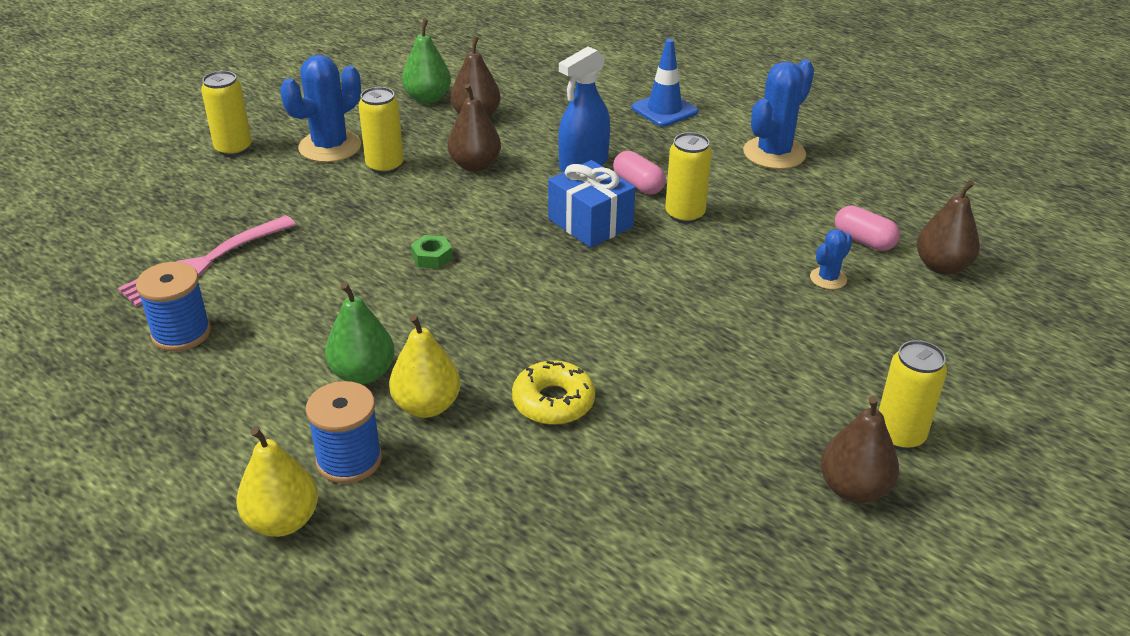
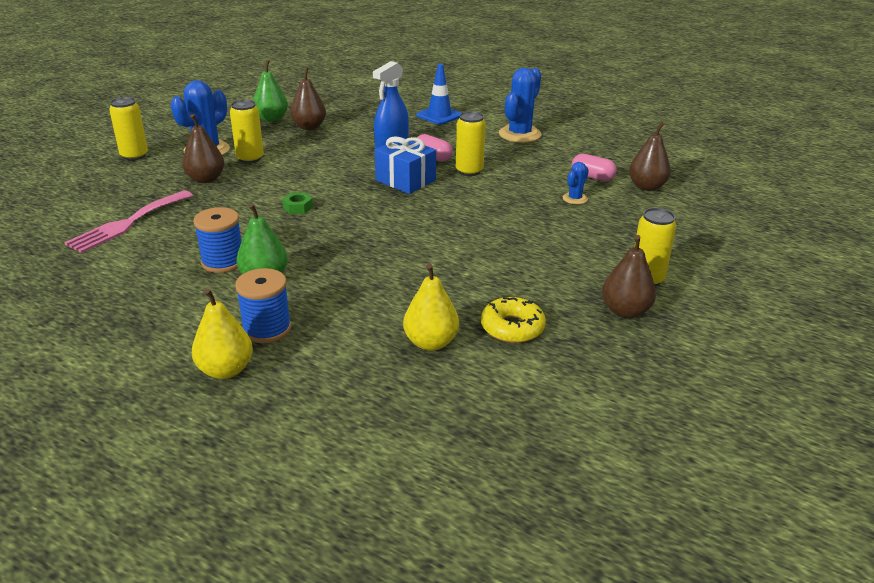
camera: 10 degrees left, 5 degrees down
(181, 333) = (120, 266): blue spool -> blue spool (223, 262)
(426, 406) = (316, 292): yellow pear -> yellow pear (430, 342)
(475, 165) = (315, 154): brown pear -> brown pear (206, 179)
(553, 402) = (407, 282): yellow donut -> yellow donut (512, 327)

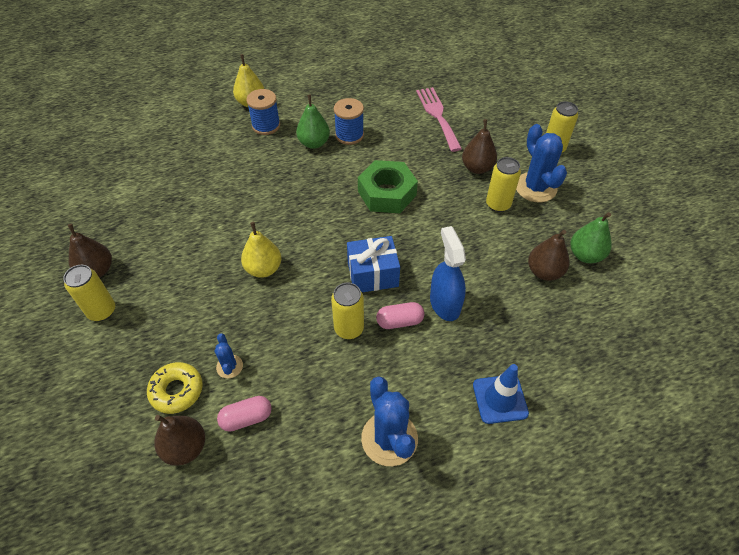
camera: 130 degrees right, 20 degrees up
(298, 207) = (387, 193): green nut -> green nut, size x2.40
(430, 342) = (183, 173): yellow pear -> yellow pear (263, 269)
(512, 327) = (152, 210): yellow donut -> yellow donut (177, 391)

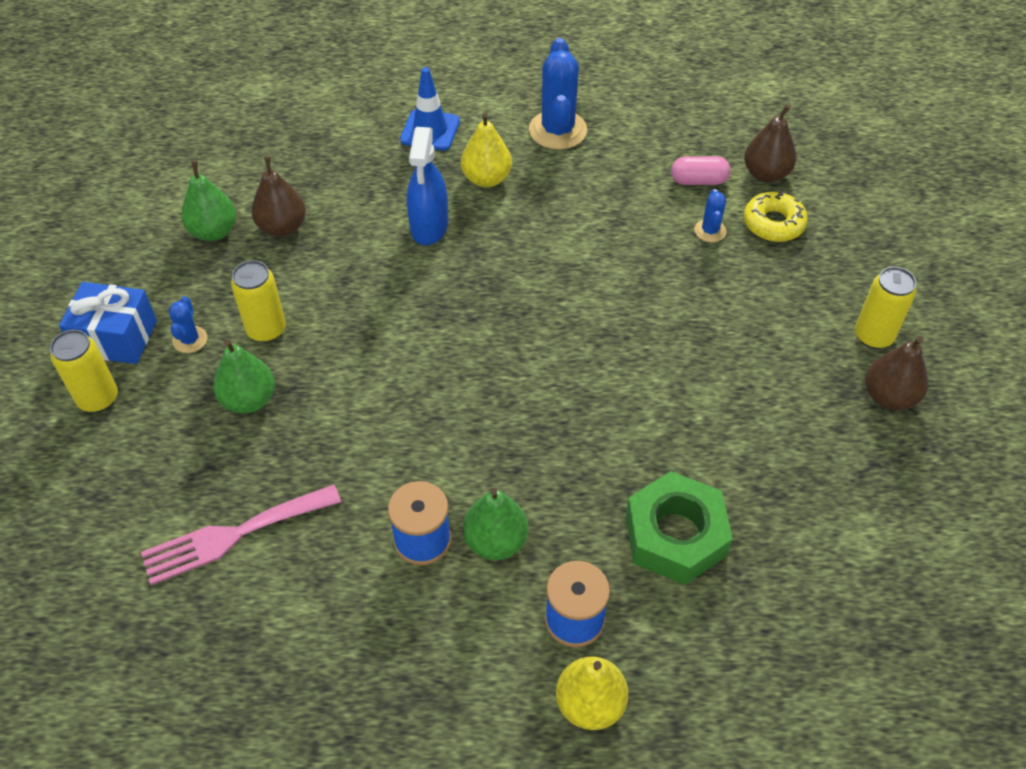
camera: 160 degrees left, 0 degrees up
(263, 269) = (645, 332): yellow pear -> yellow pear (486, 179)
(349, 328) = (558, 231): yellow can -> none
(373, 274) = (500, 284): blue gift -> blue gift (116, 338)
(387, 193) = (418, 397): green nut -> green nut (675, 535)
(399, 321) = (494, 223): pink capsule -> none
(437, 116) = (233, 535): pink fork -> pink fork turned 60 degrees clockwise
(477, 168) = (249, 400): brown pear -> green pear
(535, 187) = (190, 340): blue cactus -> blue cactus, size x0.51

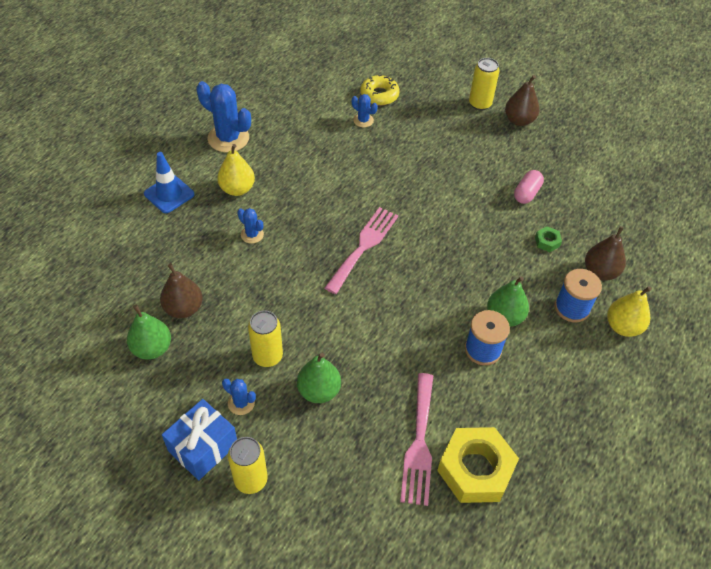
camera: 60 degrees left, 0 degrees up
(229, 614) = (475, 469): none -> yellow nut
(429, 226) = (252, 234): blue spray bottle -> blue cactus
(495, 335) = (363, 246): none -> pink fork
(675, 535) = (547, 242): green nut -> green nut, size x0.42
(698, 181) = (323, 104): pink capsule -> pink capsule (526, 193)
(766, 174) = (342, 78): brown pear -> brown pear (600, 272)

